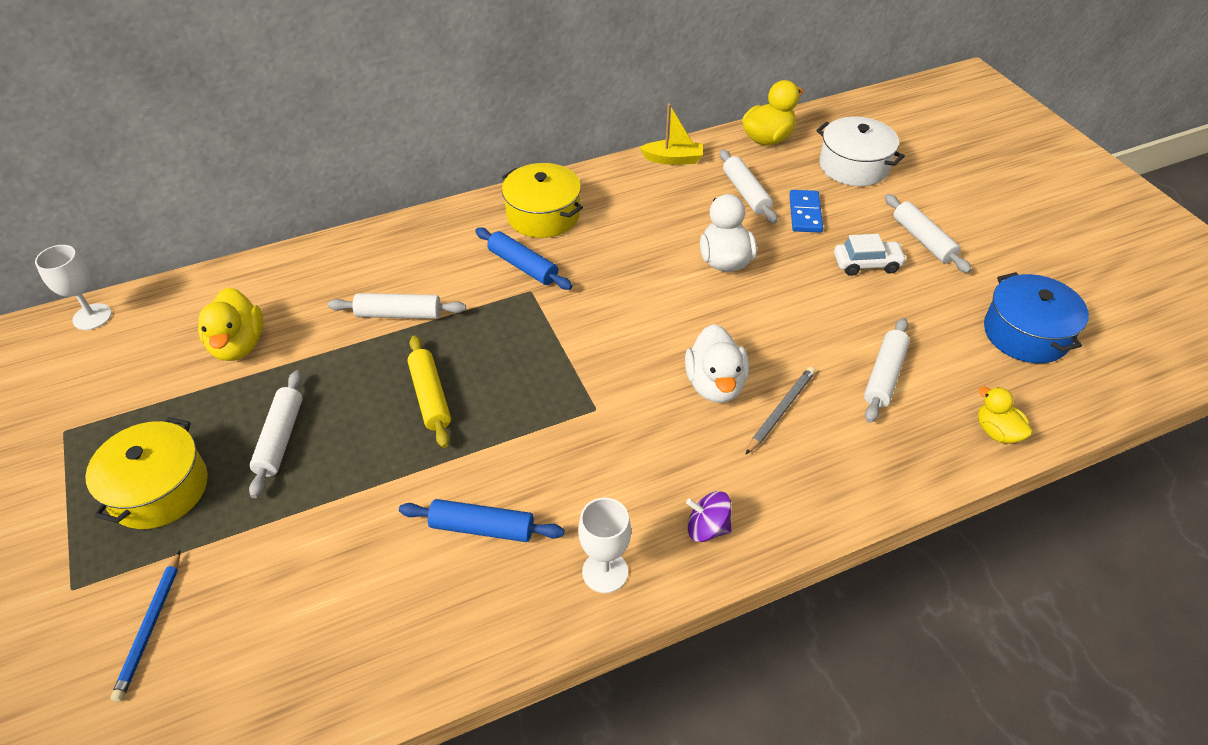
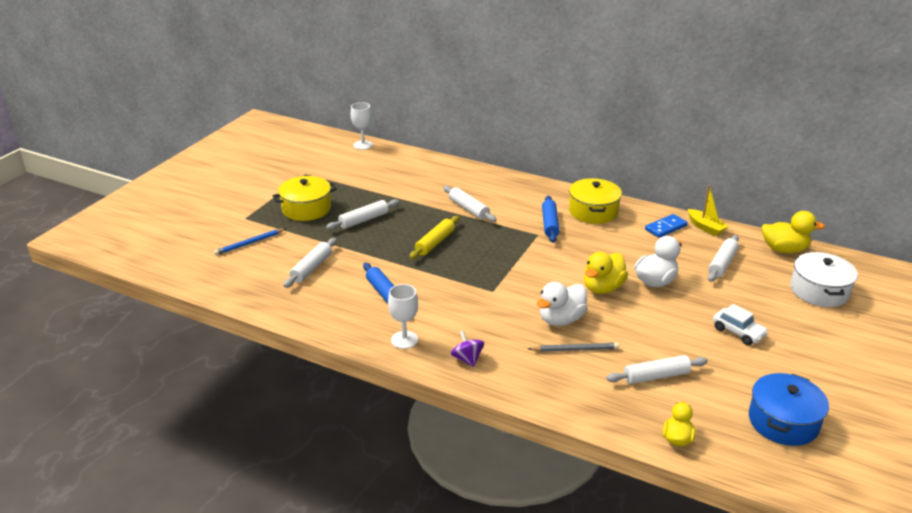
camera: 50 degrees right, 15 degrees down
(238, 345) = (395, 183): yellow duck -> yellow duck (603, 288)
(805, 213) = (742, 291): blue domino -> blue domino (666, 228)
(923, 240) = (798, 345): white rolling pin -> white rolling pin (311, 268)

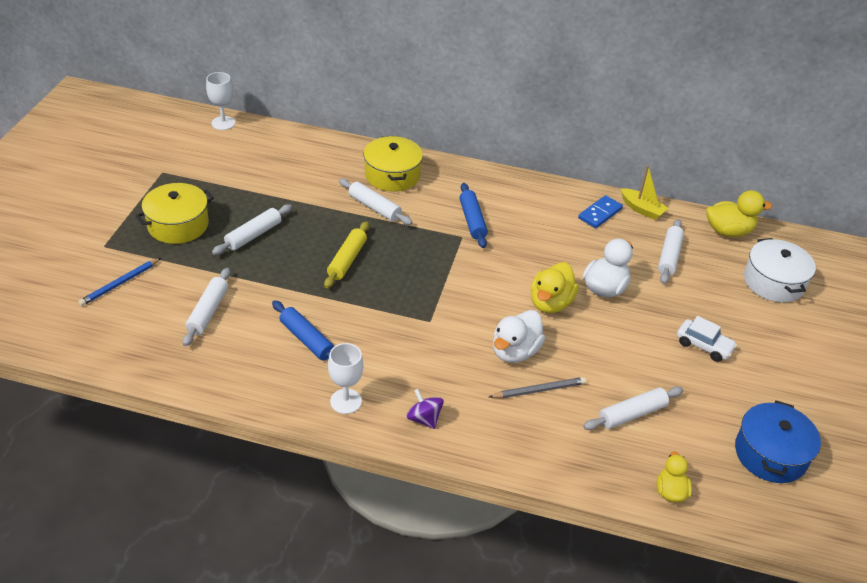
camera: 15 degrees left, 10 degrees up
(593, 211) = (516, 198): yellow pot -> yellow pot (392, 175)

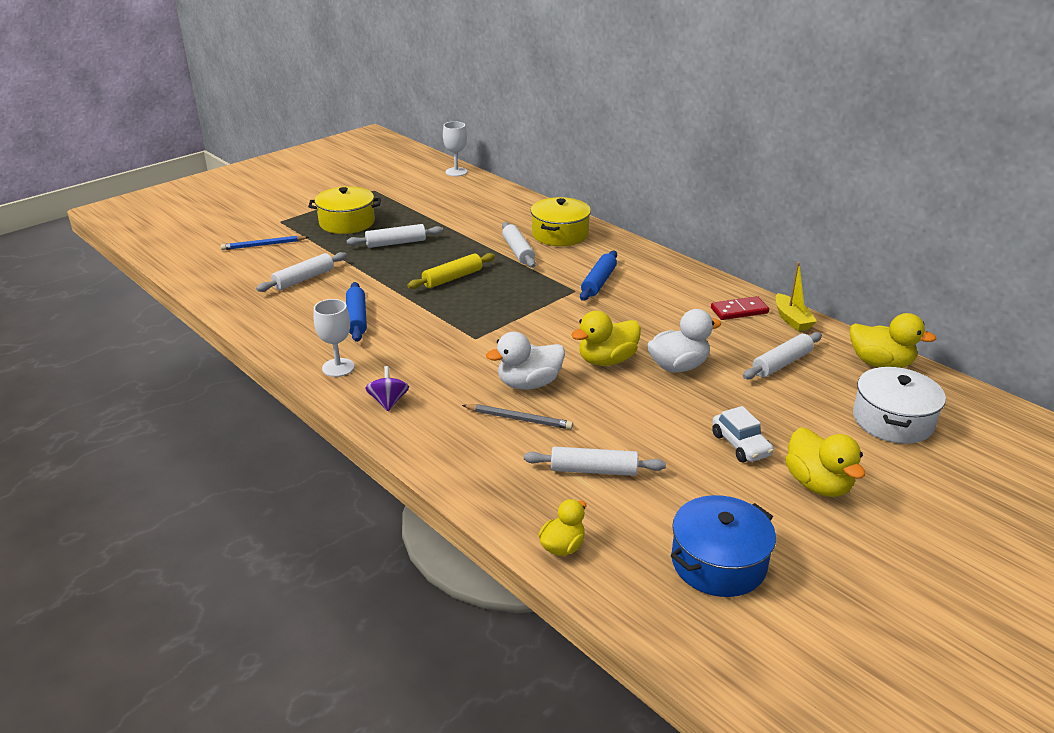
camera: 35 degrees right, 10 degrees down
(600, 214) = (739, 311): blue domino -> red domino
(774, 359) = (818, 484): none -> yellow duck

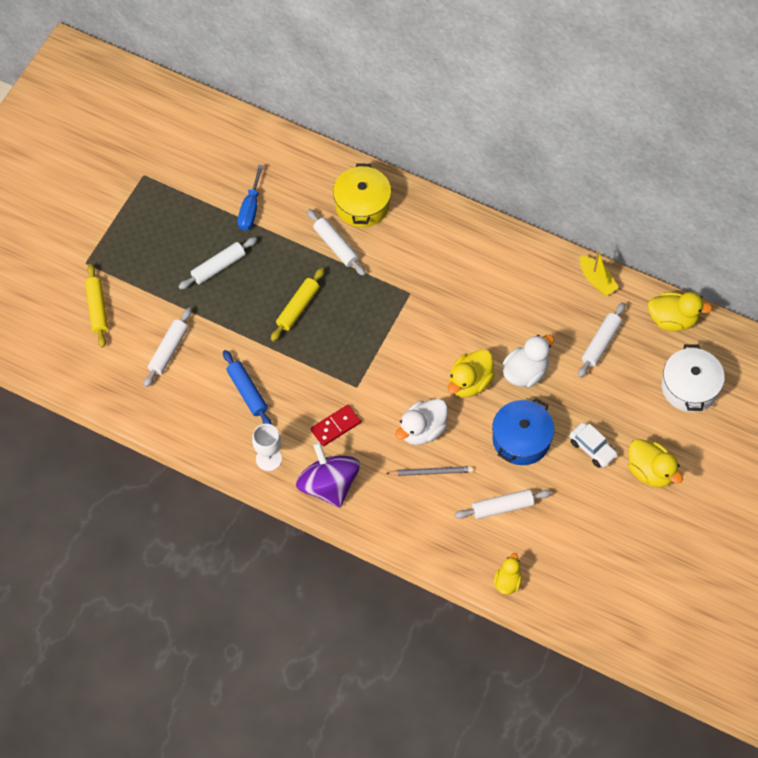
camera: 20 degrees left, 30 degrees up
(263, 245) = (97, 309): blue pencil -> yellow rolling pin
(347, 222) = (152, 245): yellow pot -> none
(388, 402) = (328, 485): purple spinning top -> purple spinning top, size x2.01
(452, 220) = (250, 209): none -> blue screwdriver
(456, 172) = (208, 112): white goblet -> none
(598, 282) = (425, 274): blue rolling pin -> none
(718, 562) = (604, 562): blue pot -> blue pot (521, 439)
(739, 311) = (553, 281): red domino -> red domino (335, 426)

